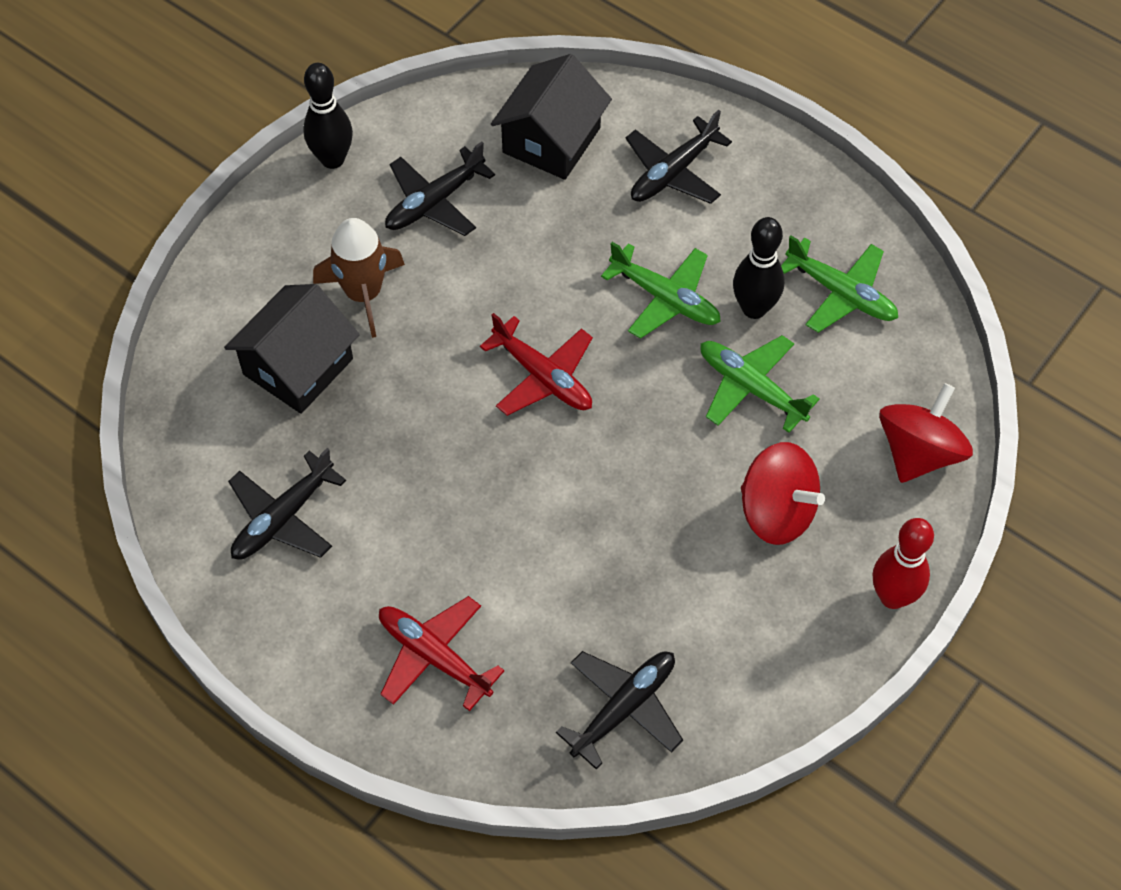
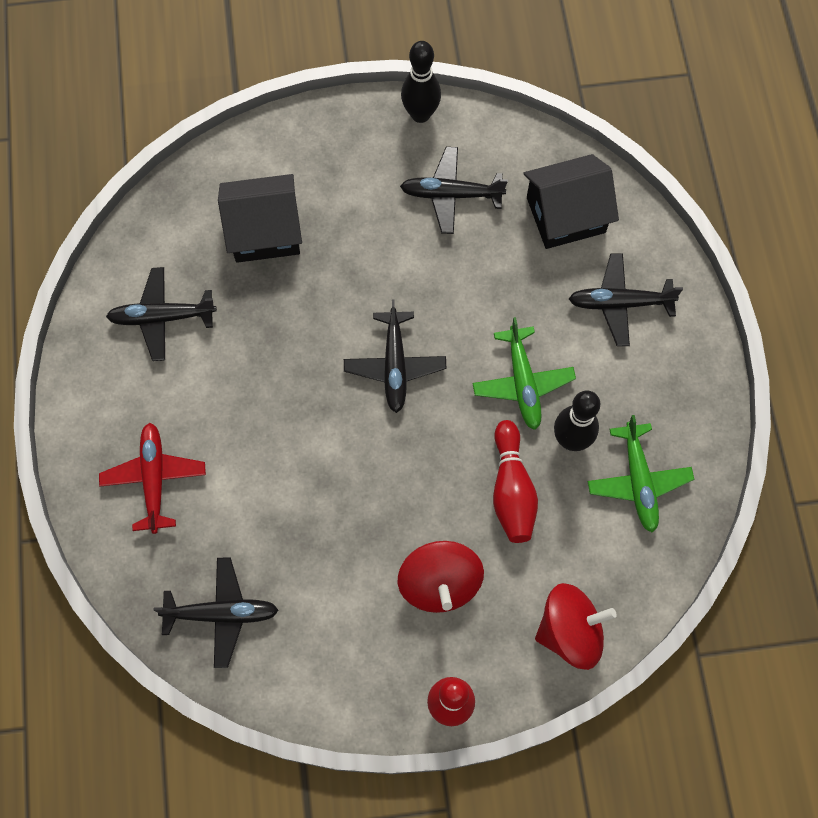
camera: 45 degrees right, 10 degrees up
(364, 293) = (348, 218): brown rocket -> none
(543, 377) = (395, 366): red plane -> black plane
(751, 387) = (511, 489): green plane -> red bowling pin

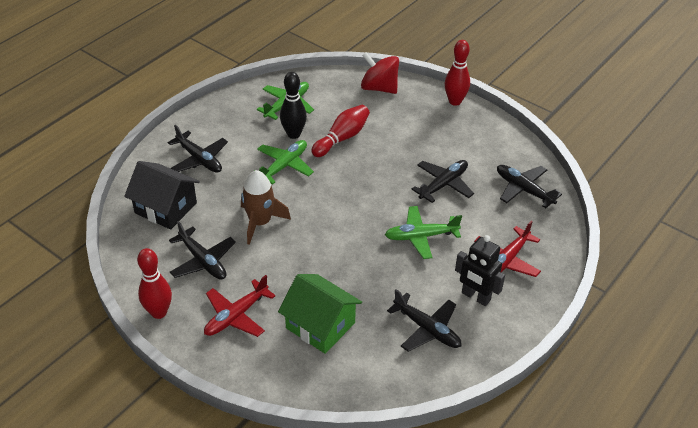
camera: 135 degrees left, 25 degrees down
(147, 399) = (475, 297): none -> black robot
(265, 231) = (320, 325): black house -> green house
(274, 425) = (421, 236): none -> green plane
(350, 172) = (236, 316): none -> red plane
(395, 366) = (332, 215): black plane -> black plane (443, 184)
(420, 114) = (159, 312): black bowling pin -> red bowling pin
(439, 583) = (413, 134): red spinning top -> none
(454, 286) = (260, 222): none -> brown rocket

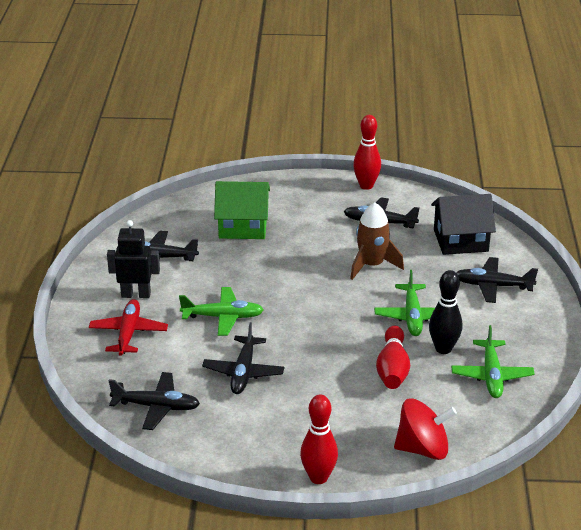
camera: 145 degrees right, 10 degrees down
(236, 316) = (310, 206): red plane -> none
(421, 236) = (223, 317): green plane -> green plane turned 45 degrees clockwise

